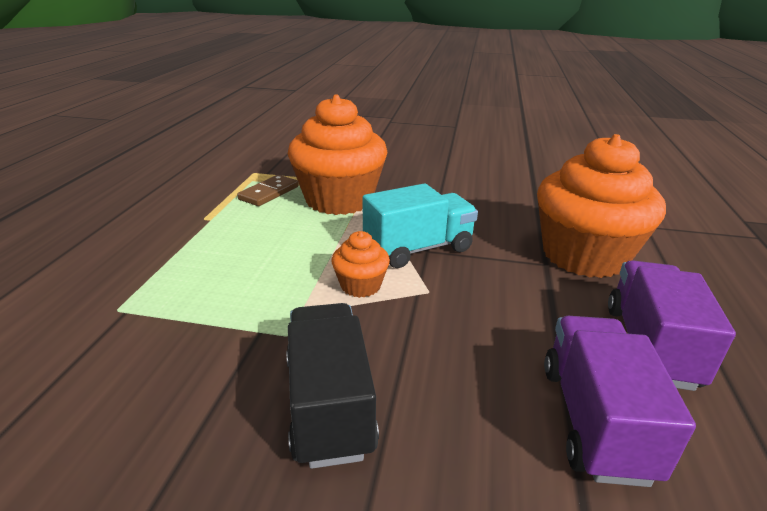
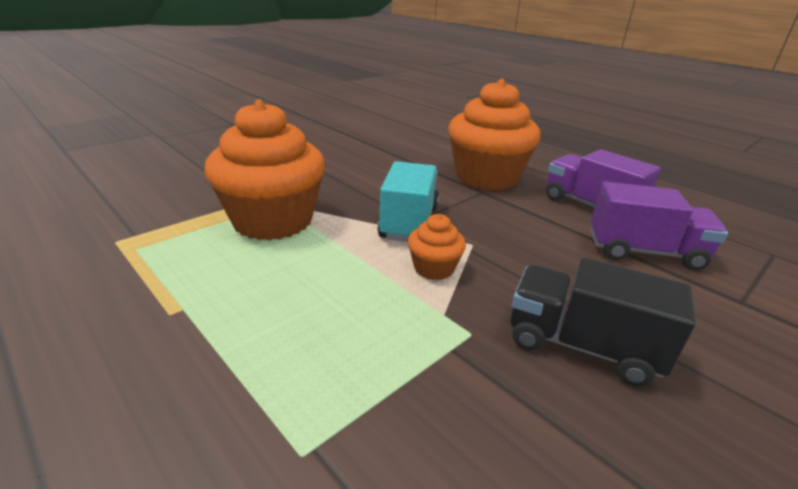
camera: 55 degrees left, 0 degrees up
(269, 193) = (187, 250): brown domino -> none
(594, 420) = (644, 252): purple truck -> purple truck turned 150 degrees clockwise

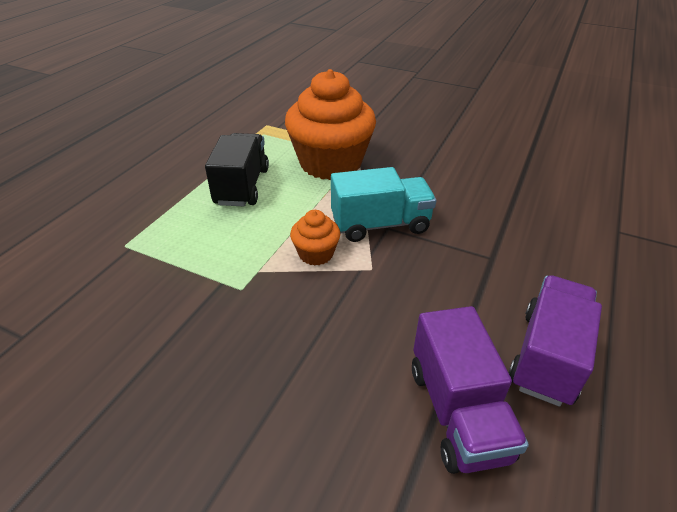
camera: 70 degrees right, 10 degrees up
(486, 177) = (534, 255): orange cupcake -> none
(581, 346) = (252, 355): black truck -> black truck (242, 186)

